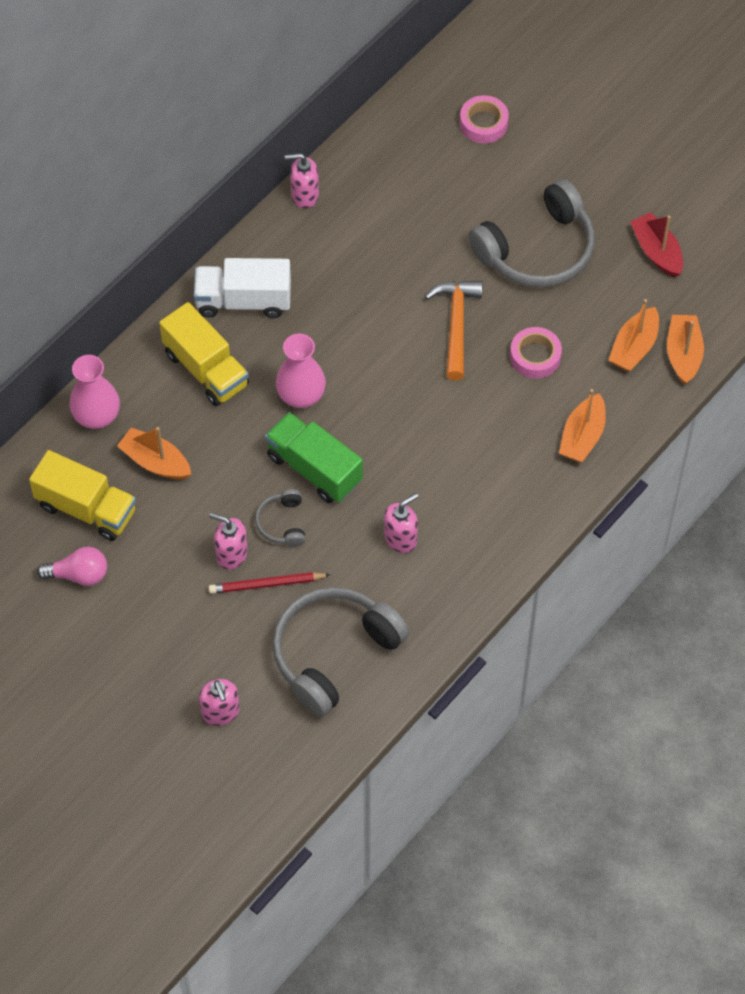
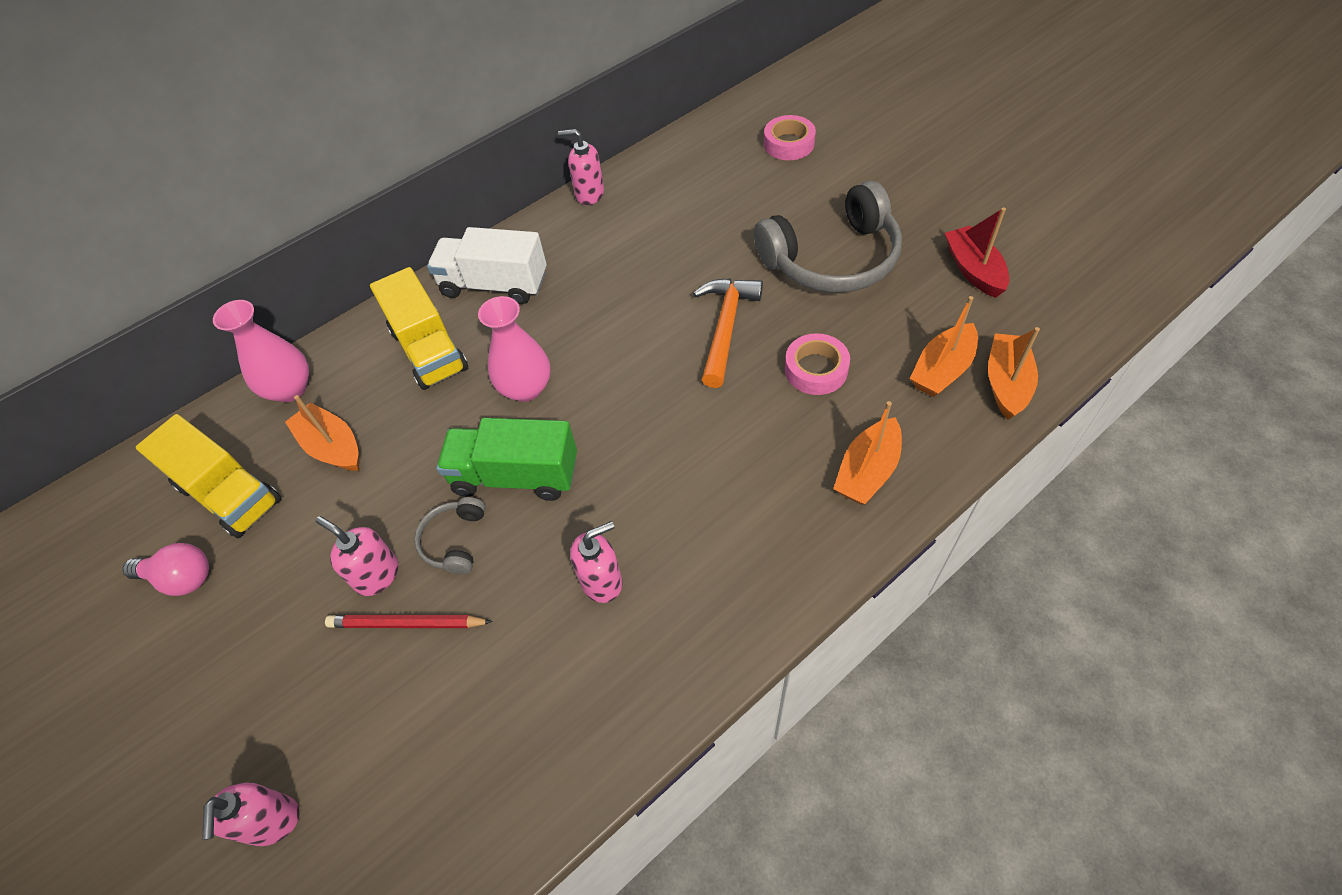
camera: 15 degrees right, 5 degrees down
(314, 469) = (515, 475): green truck -> green truck turned 45 degrees counterclockwise
(333, 653) = (464, 746): grey headphones -> none

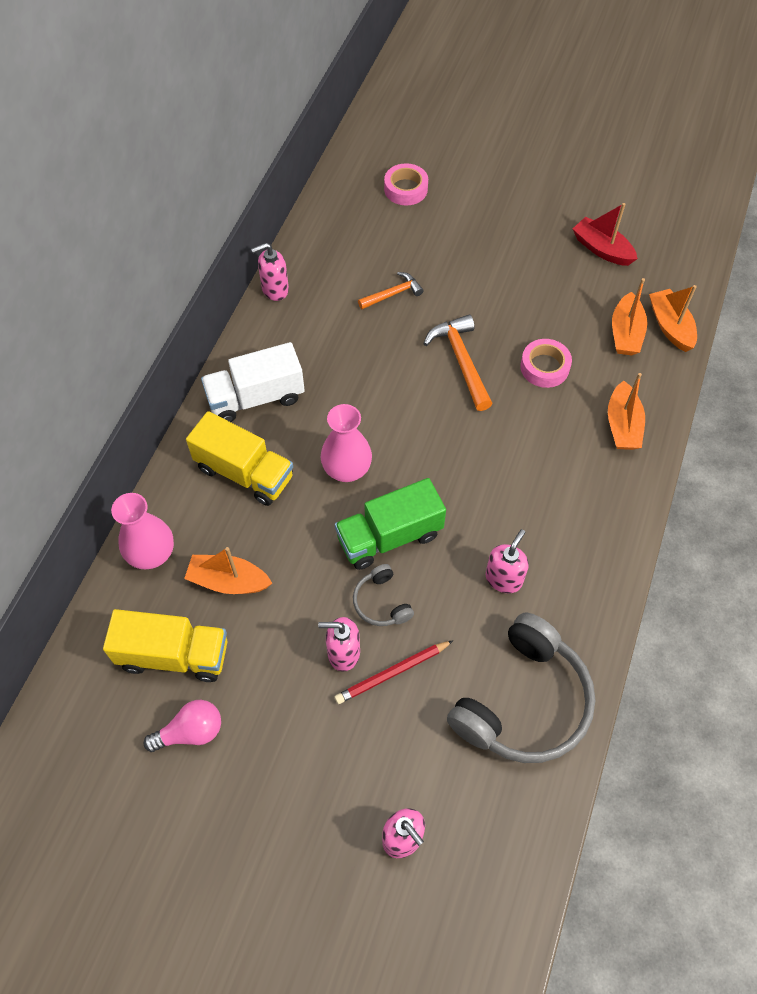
camera: 35 degrees left, 5 degrees up
(702, 236) = (393, 294): none -> orange hammer
(832, 259) = (501, 276): grey headphones -> grey headphones (523, 702)

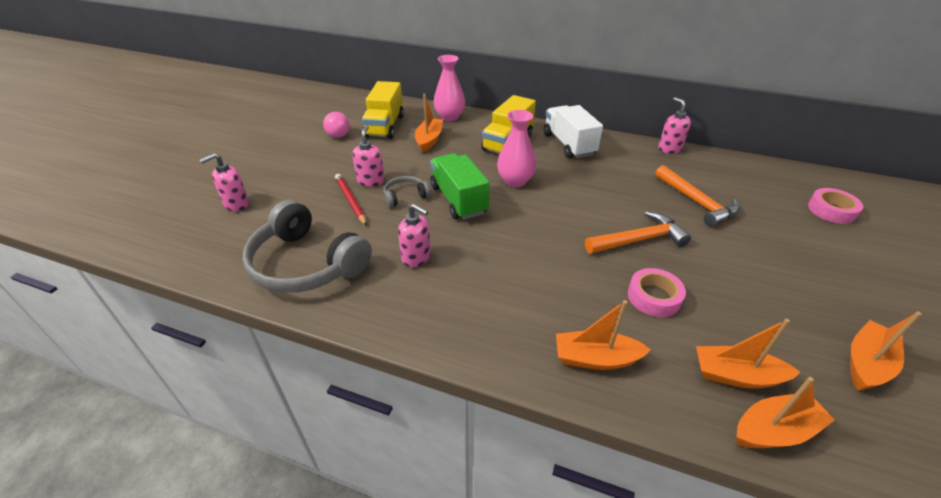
camera: 90 degrees right, 20 degrees down
(393, 294) = (697, 202): orange hammer -> orange hammer, size x1.60
(602, 249) = (866, 363): red boat -> orange boat

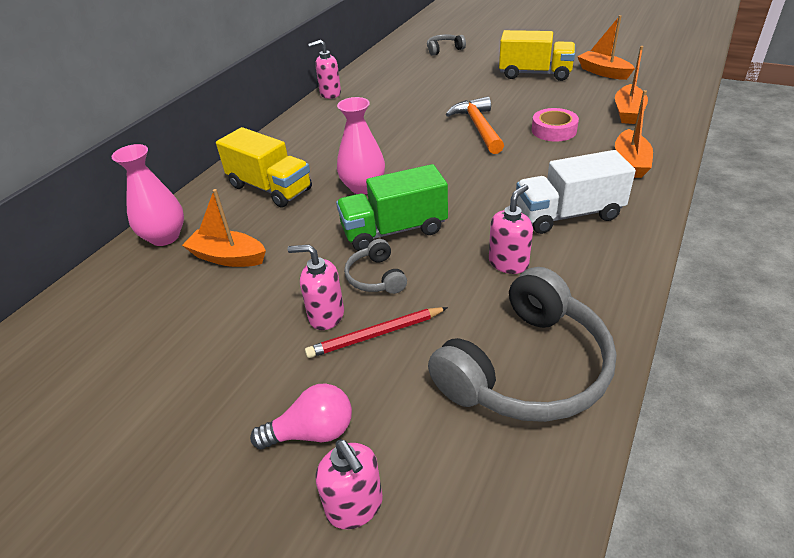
camera: 80 degrees left, 0 degrees up
(337, 133) = (138, 376): pink light bulb -> pink light bulb (312, 432)
(385, 126) = (151, 310): yellow truck -> yellow truck (535, 74)
(568, 144) = (295, 146): white truck -> white truck (568, 214)
(697, 202) = (425, 95): orange hammer -> none
(774, 430) = (669, 108): orange boat -> none
(831, 210) = (444, 49): pink tape -> grey headphones

